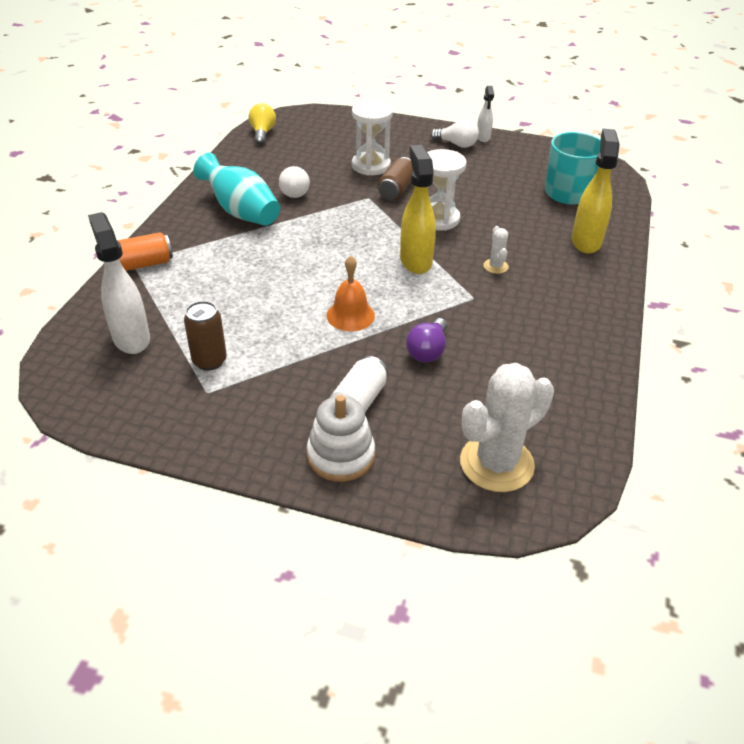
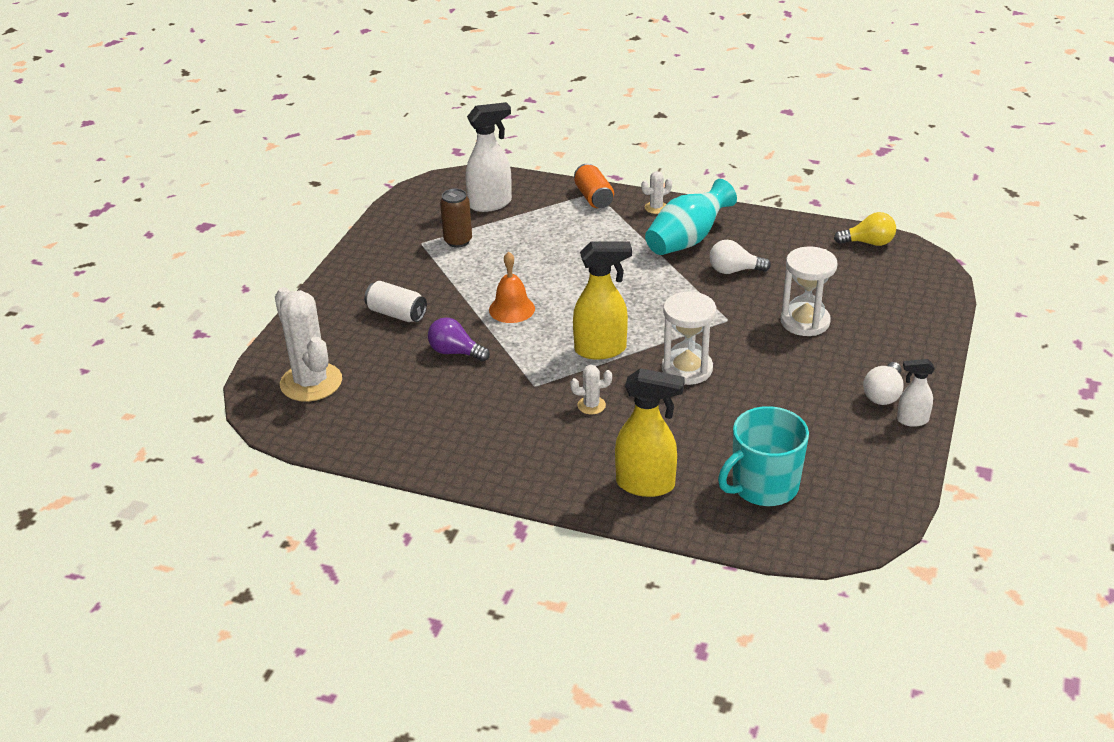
camera: 95 degrees right, 5 degrees down
(177, 227) = (656, 208): none -> white cactus
(341, 455) = (340, 306): white stacking toy -> none
(396, 190) = (749, 340): brown can -> none

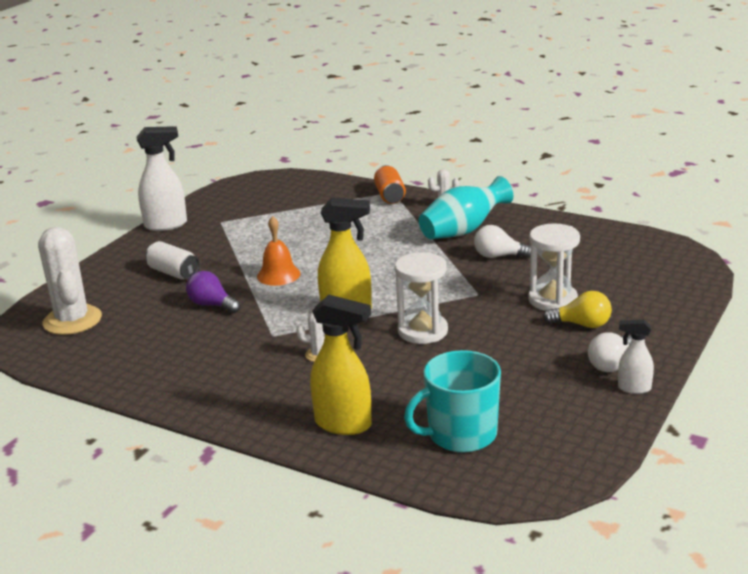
camera: 10 degrees right, 10 degrees down
(458, 241) = (254, 222): brown can -> none
(491, 204) = (295, 196): white spray bottle -> white spray bottle (166, 225)
(868, 243) = (637, 241): yellow light bulb -> yellow light bulb (582, 324)

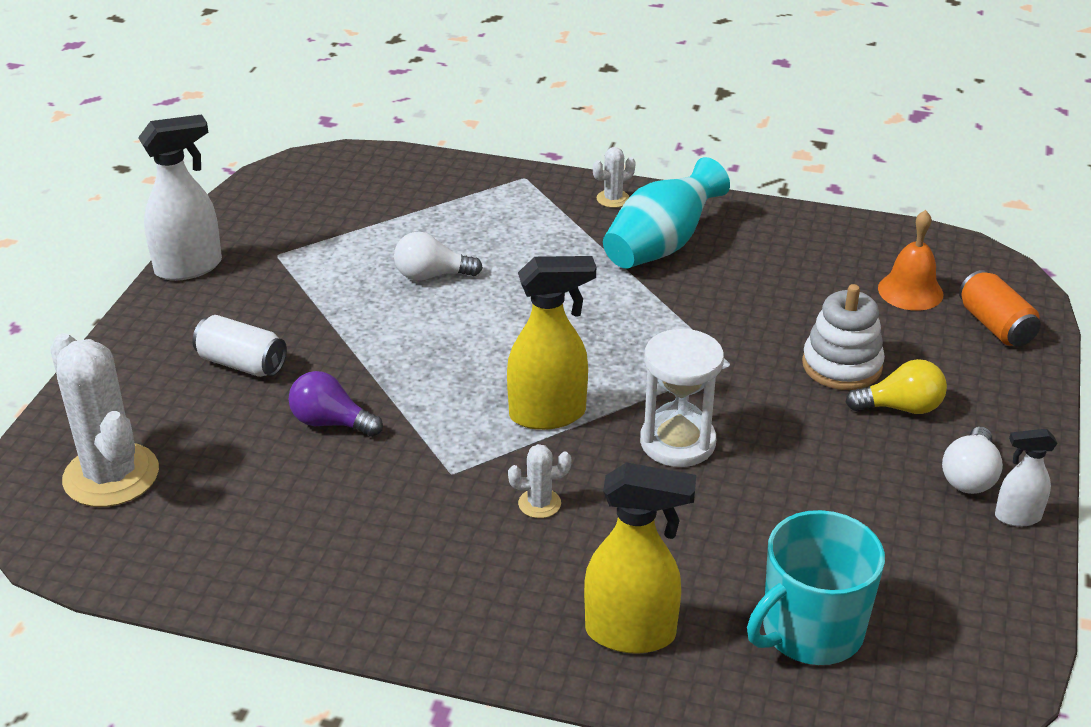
camera: 15 degrees left, 10 degrees up
(278, 275) = (413, 353): orange bell -> orange bell (910, 291)
(389, 196) = (523, 185): orange can -> orange can (995, 326)
(498, 256) = (732, 290): white light bulb -> white light bulb (431, 275)
(552, 300) = (841, 365): white hourglass -> white stacking toy

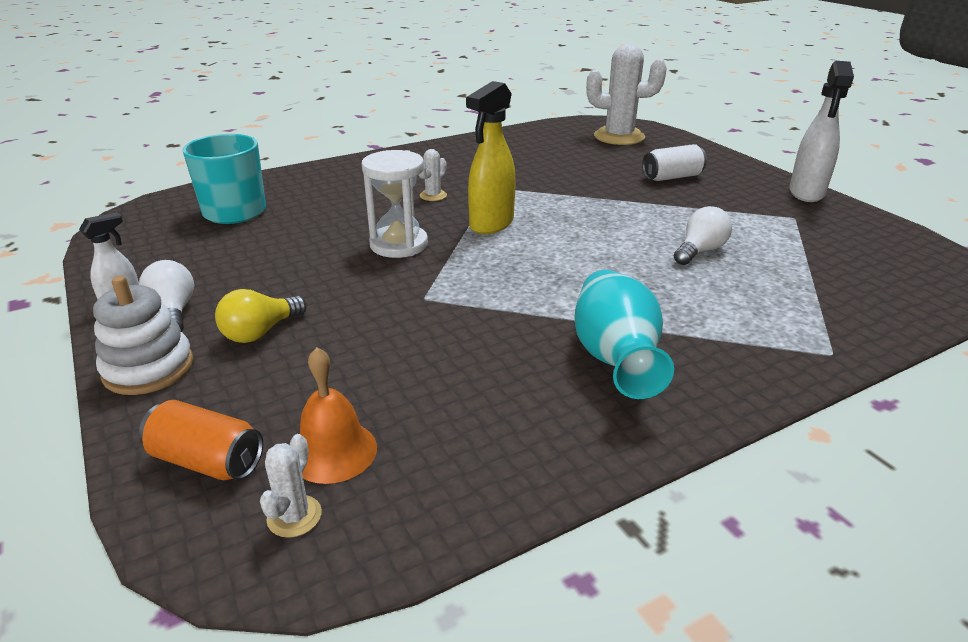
camera: 135 degrees right, 5 degrees down
(331, 422) = (583, 179): purple light bulb -> none
(613, 199) = (735, 380): white cactus -> white cactus (294, 516)
(631, 633) = (326, 181): yellow spray bottle -> none
(841, 365) = (337, 339): white stacking toy -> white stacking toy (148, 368)

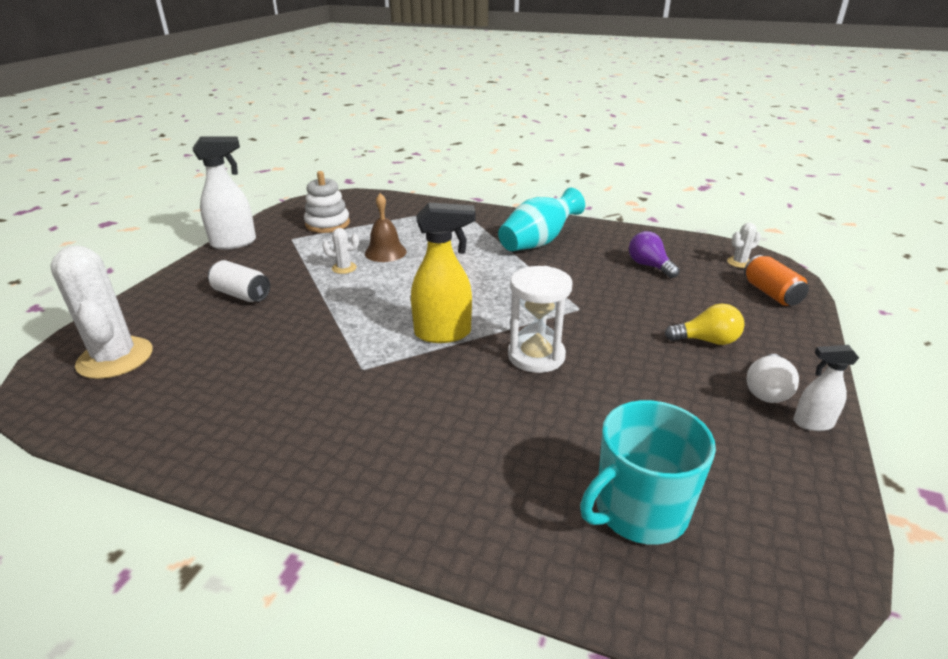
camera: 130 degrees left, 0 degrees up
(148, 368) = (796, 353): white stacking toy -> white stacking toy (327, 224)
(333, 451) = (707, 271): orange bell -> none
(425, 408) = (649, 266): none -> purple light bulb
(433, 195) = (423, 393): white cactus -> white cactus (344, 268)
(700, 251) = (385, 252): white light bulb -> brown bell

